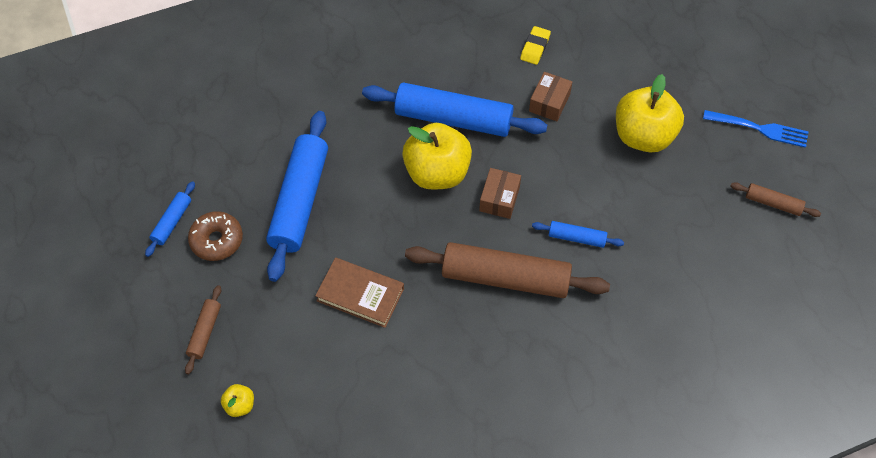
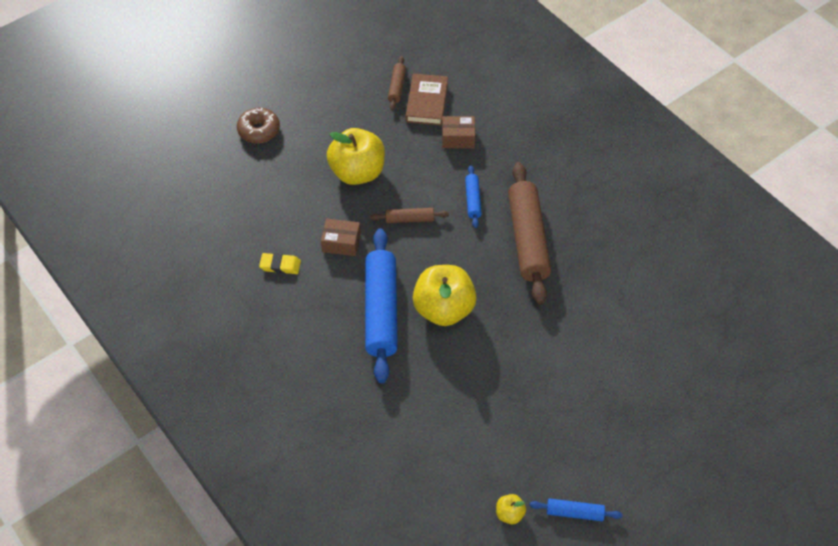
camera: 105 degrees left, 5 degrees down
(205, 332) = (669, 443): brown rolling pin -> brown rolling pin (409, 219)
(217, 240) = (578, 466): brown donut -> brown donut (259, 130)
(240, 405) = (718, 393): yellow apple -> yellow apple (509, 514)
(300, 201) = (511, 409): blue rolling pin -> none
(360, 294) = (584, 335): brown book -> brown book (426, 102)
(499, 199) = (454, 258): brown box -> brown box (458, 138)
(759, 129) = (327, 101): blue fork -> none

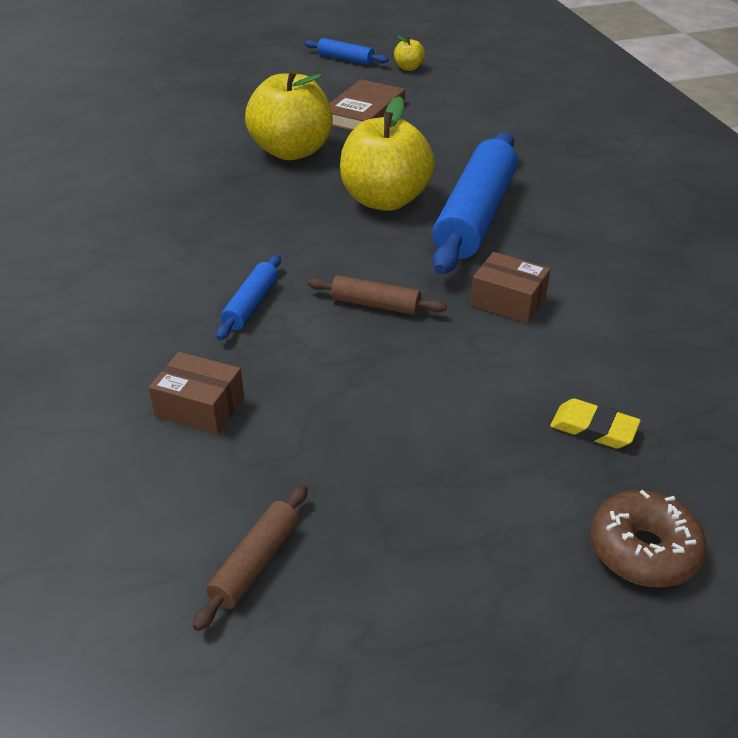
camera: 160 degrees left, 15 degrees down
(280, 265) = (623, 296): yellow eraser -> yellow eraser (593, 428)
(357, 173) = (437, 398): yellow apple -> yellow apple (291, 151)
(426, 102) = (211, 501): brown book -> brown book (364, 113)
(527, 239) = (208, 240): brown rolling pin -> none

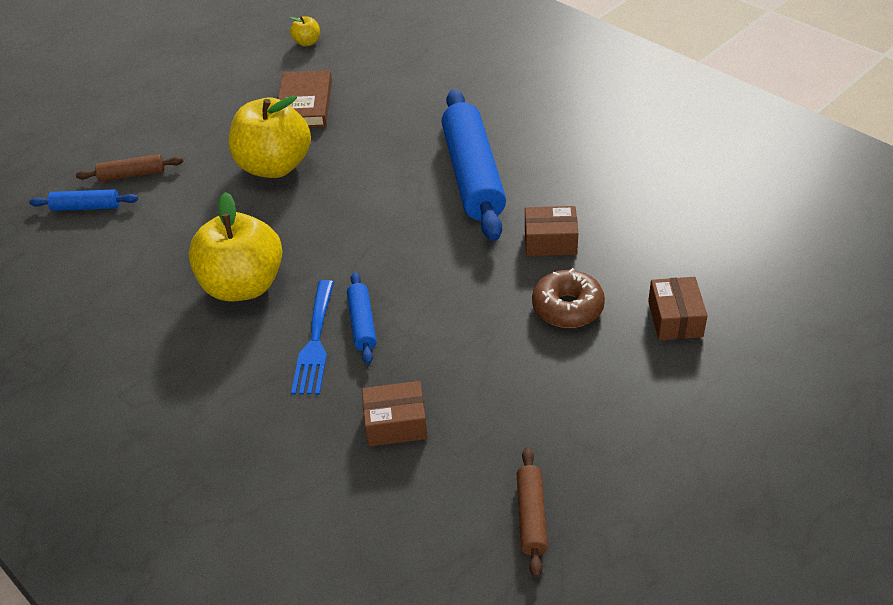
camera: 25 degrees left, 5 degrees up
(193, 304) = (315, 342): none -> blue fork
(345, 59) = (242, 51): blue rolling pin -> blue rolling pin (86, 207)
(375, 305) = (457, 284): brown rolling pin -> brown rolling pin (132, 175)
(385, 200) = (391, 186): yellow apple -> yellow apple (243, 286)
(593, 428) = (675, 319): yellow eraser -> brown box
(643, 550) = (759, 390): brown donut -> brown donut (567, 307)

